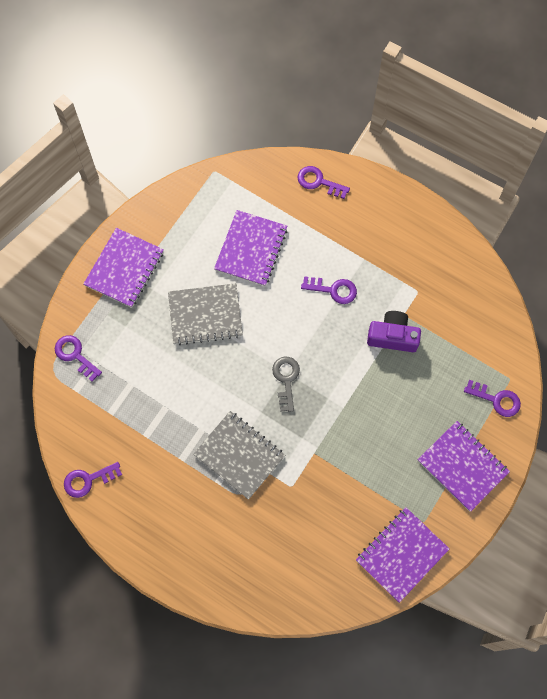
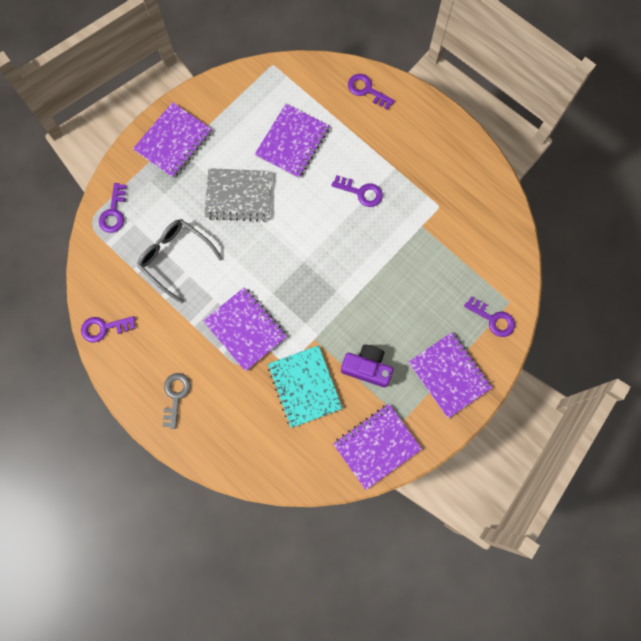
camera: 10 degrees right, 5 degrees up
(75, 355) = (114, 212): purple key -> purple key turned 135 degrees counterclockwise
(150, 392) = (175, 258): none -> grey glasses
(239, 455) = (245, 329): grey notebook -> purple notebook
(286, 379) = (301, 267): grey key -> grey key (175, 395)
(313, 505) = (304, 386): none -> turquoise notebook
(392, 336) = (407, 244): purple camera -> purple camera (367, 368)

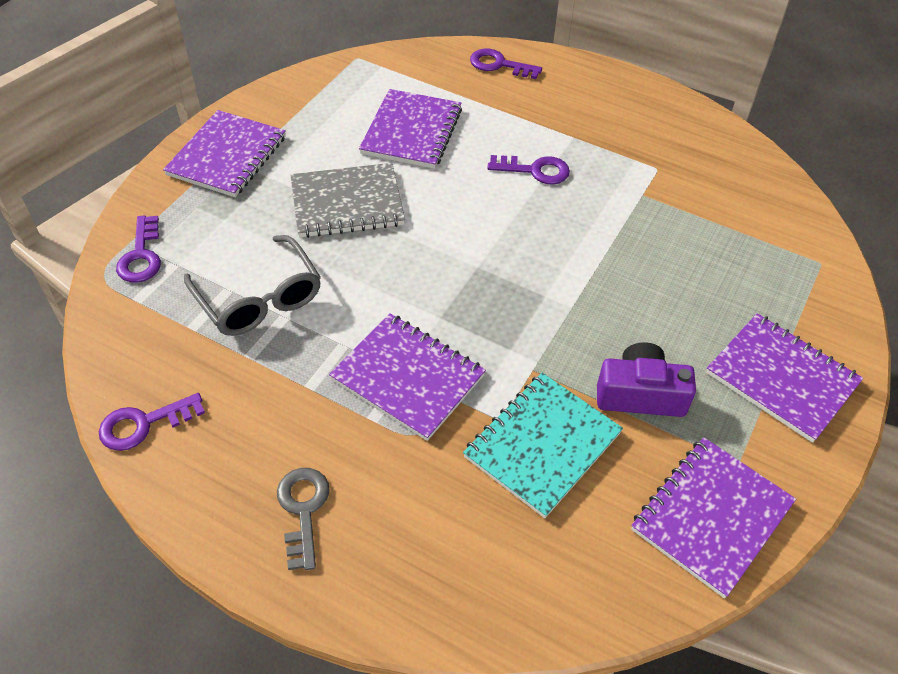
camera: 15 degrees left, 25 degrees down
(175, 258) = (259, 298): grey glasses -> grey glasses turned 150 degrees counterclockwise
(304, 386) = (542, 445): turquoise notebook -> turquoise notebook turned 75 degrees clockwise
(493, 319) = (809, 289): purple key -> none

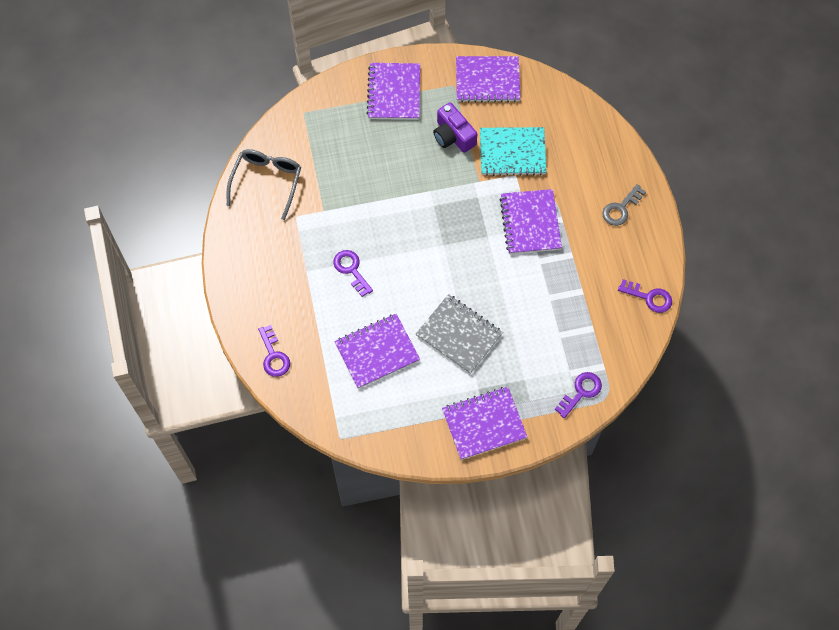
camera: 130 degrees left, 15 degrees up
(259, 298) = (551, 317): grey glasses -> grey glasses (267, 182)

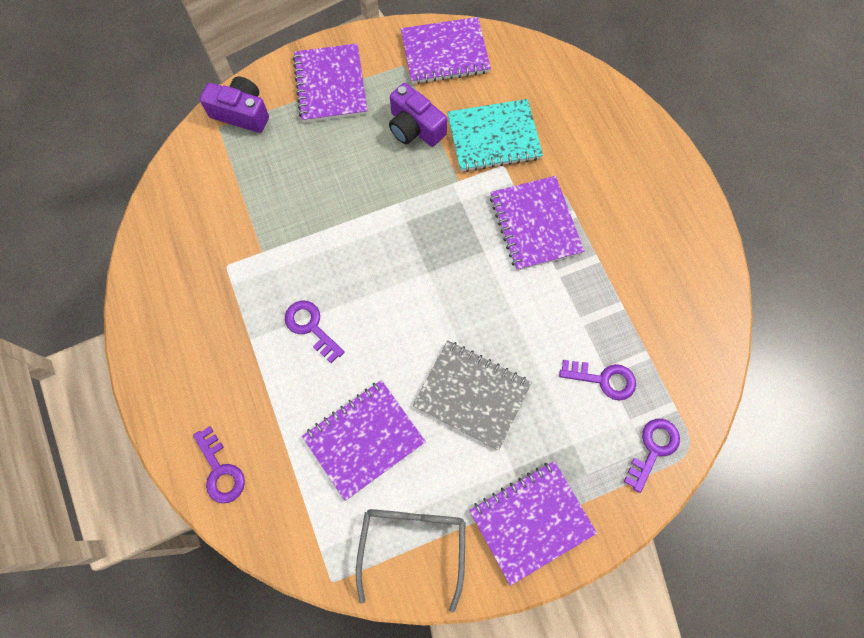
camera: 10 degrees left, 5 degrees up
(267, 182) = (181, 225): grey glasses -> grey glasses (413, 545)
(322, 104) = (241, 113): none -> purple camera
(621, 209) = (646, 187): grey key -> none
(649, 297) = (711, 299): purple key -> purple key (603, 379)

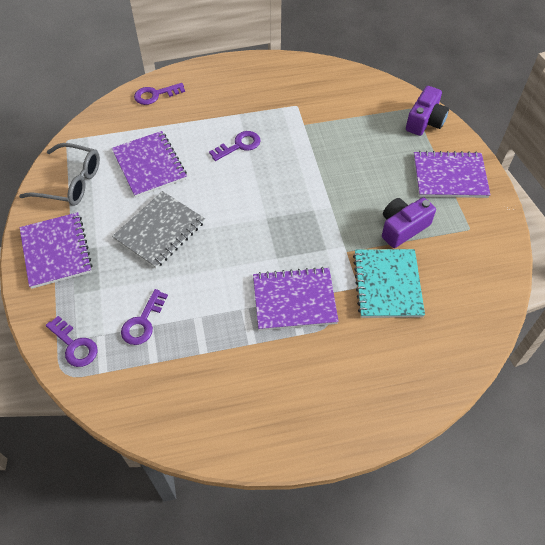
camera: 100 degrees right, 15 degrees down
(445, 53) = (483, 261): purple notebook -> none

